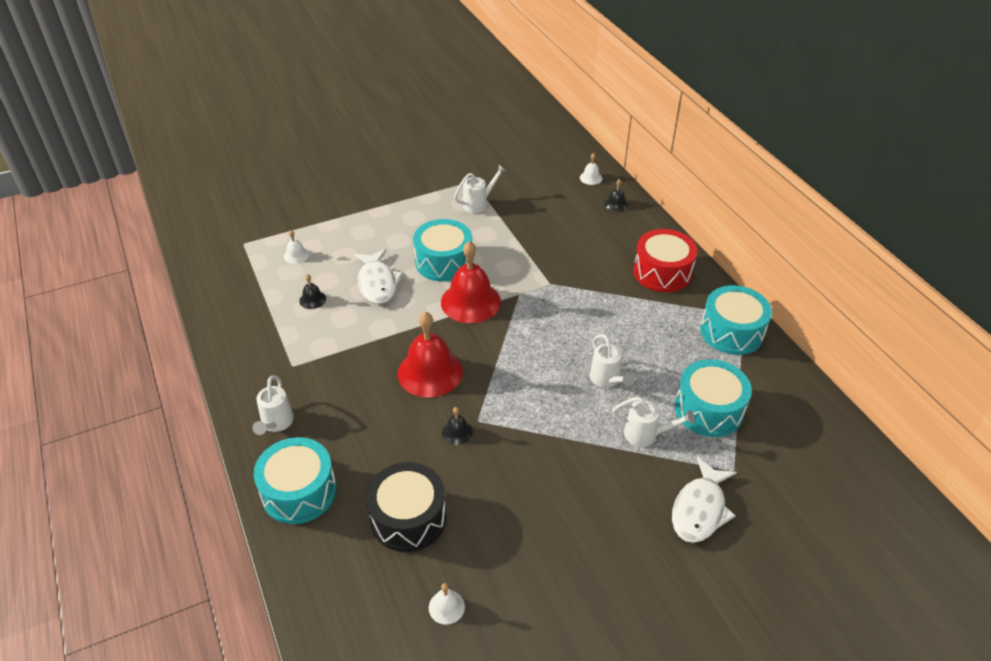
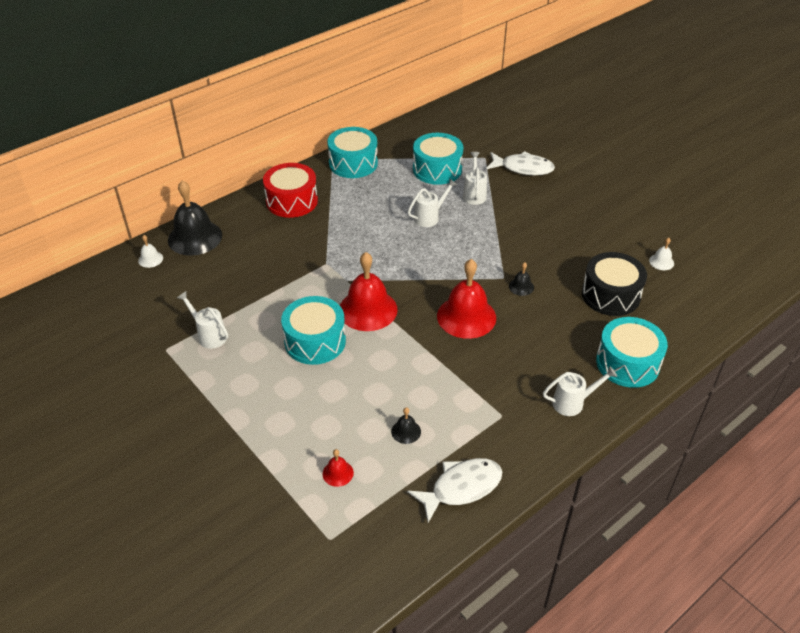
camera: 105 degrees left, 0 degrees up
(296, 255) = (338, 473): white bell -> red bell
(377, 283) = (363, 385): white fish -> white fish (461, 488)
(616, 204) = (195, 237): black bell -> black bell, size x2.26

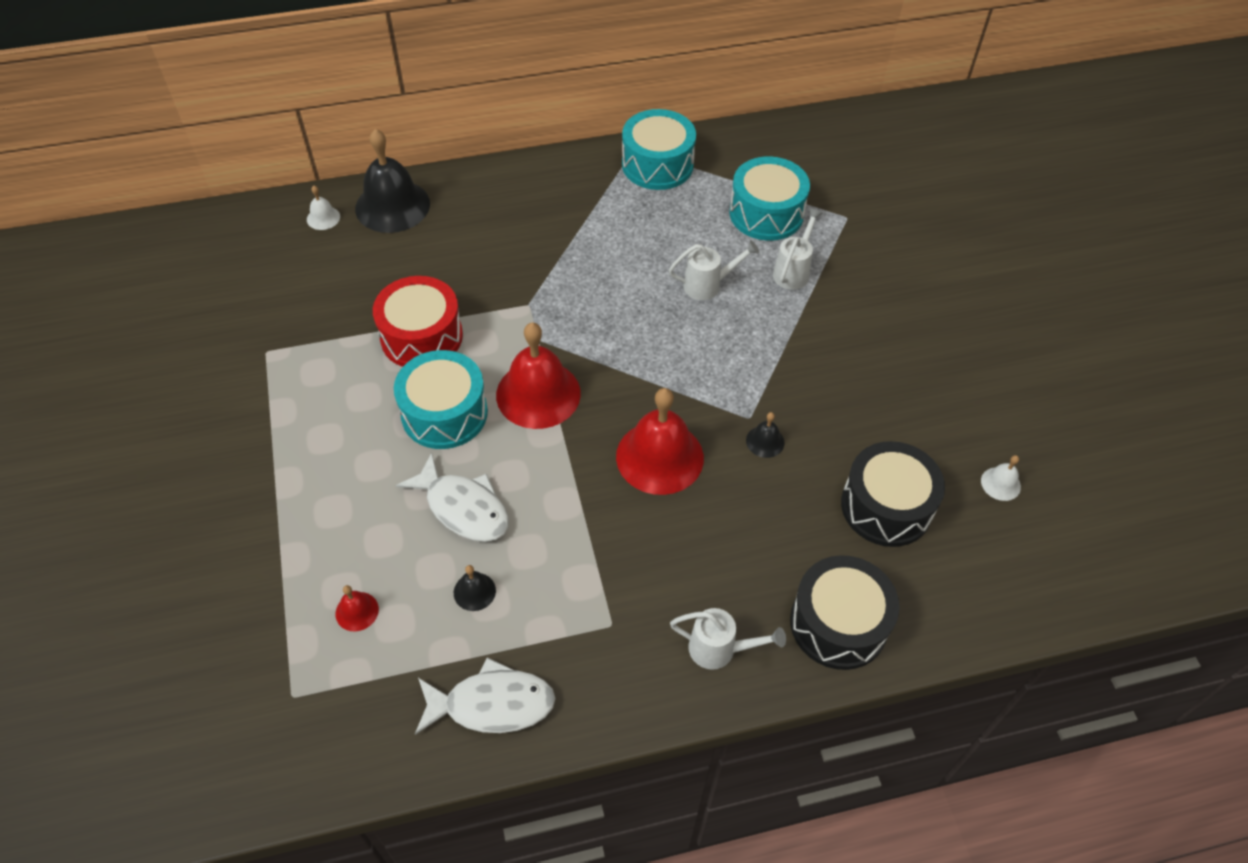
camera: 25 degrees right, 10 degrees up
(209, 335) = (326, 352): white watering can -> none
(292, 201) = (542, 195): red drum -> red drum (421, 336)
(523, 168) = (892, 254): white fish -> white fish (463, 508)
(627, 363) = (838, 623): turquoise drum -> black drum

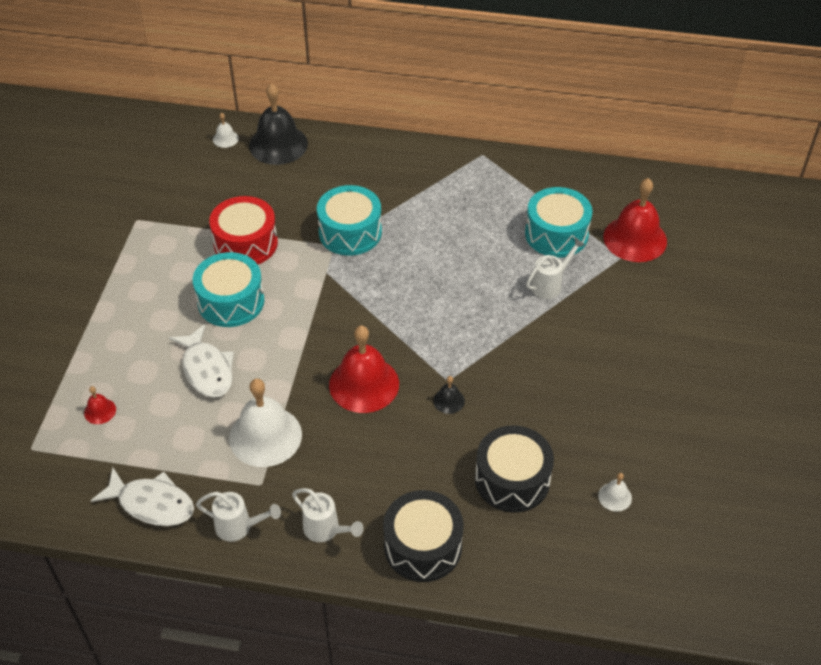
camera: 25 degrees right, 5 degrees down
(474, 591) = (182, 427): black bell -> none
(538, 394) = (303, 310): red bell -> red bell (635, 239)
(582, 563) = (265, 436): none -> white bell
(657, 164) = (493, 171): turquoise drum -> turquoise drum (350, 232)
(708, 285) = (476, 273): white watering can -> white watering can (239, 527)

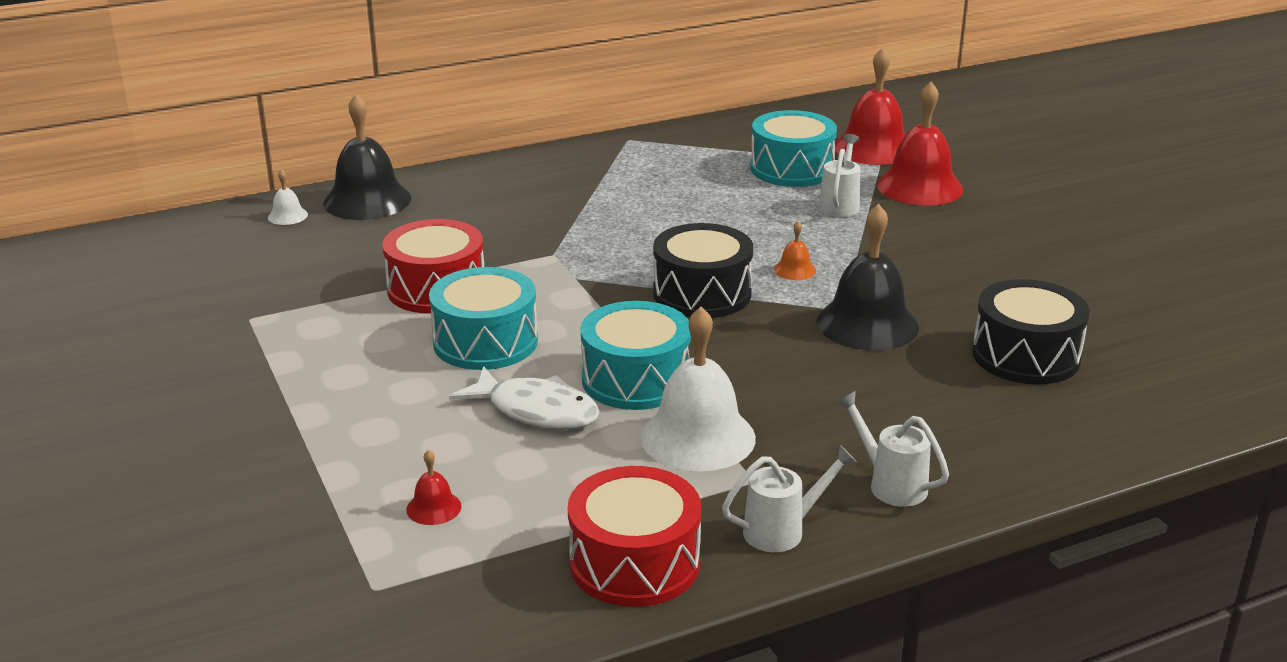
camera: 35 degrees left, 20 degrees down
(152, 504) = (634, 563): white fish -> red drum
(326, 530) = (891, 484): white watering can -> white watering can turned 135 degrees counterclockwise
(350, 232) = (559, 238): turquoise drum -> turquoise drum (636, 379)
(364, 384) = (753, 347): red bell -> red bell (919, 187)
(423, 546) = (1018, 448): black drum -> black drum (702, 293)
(449, 400) = (867, 324): black bell -> black bell, size x2.26
(456, 331) = (795, 270): none -> orange bell
(615, 496) = (1140, 326): white bell -> none

